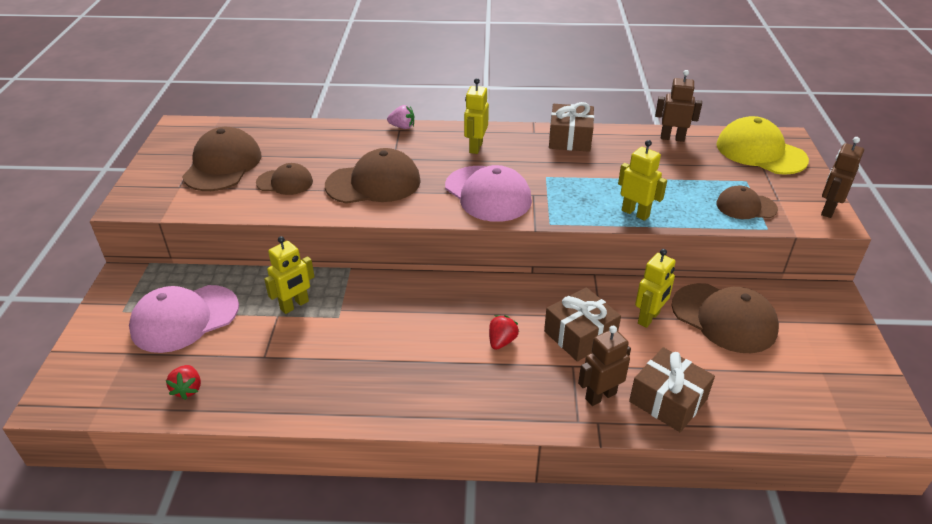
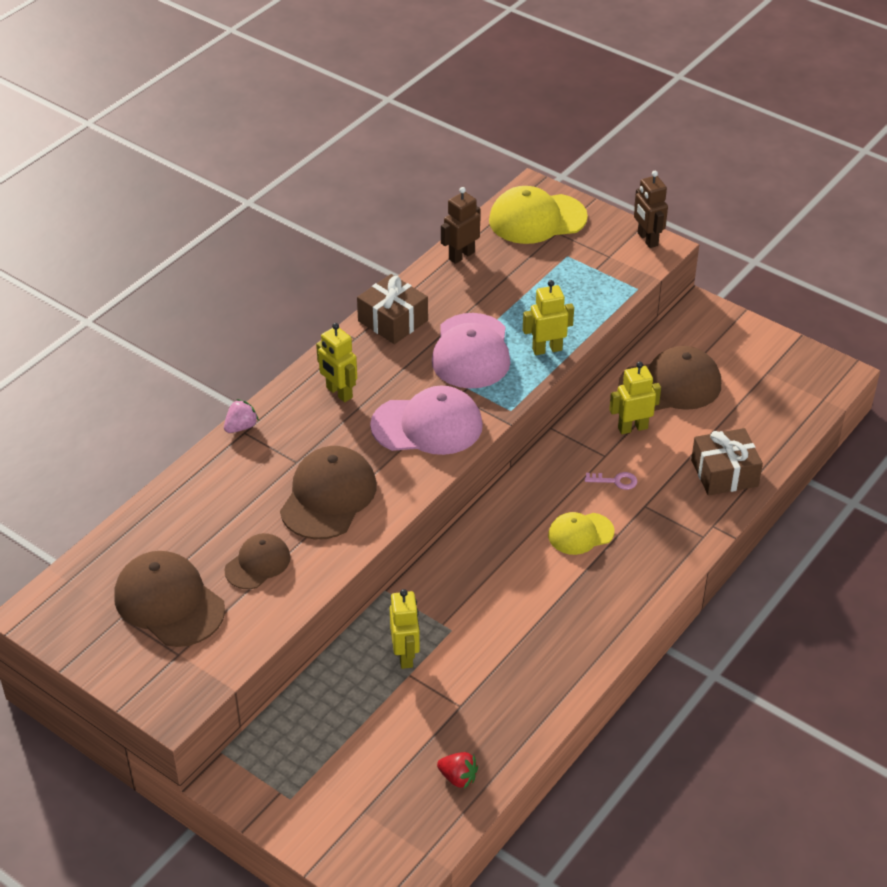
camera: 55 degrees left, 5 degrees up
(184, 318) = (349, 749): pink cap -> pink cap (471, 352)
(501, 341) = (580, 534): red strawberry -> yellow cap
(580, 335) = (615, 481): brown gift -> pink key
(600, 396) = (689, 508): brown robot -> none
(649, 318) = (632, 428): yellow robot -> yellow robot turned 90 degrees counterclockwise
(746, 206) = (600, 280): brown cap -> none

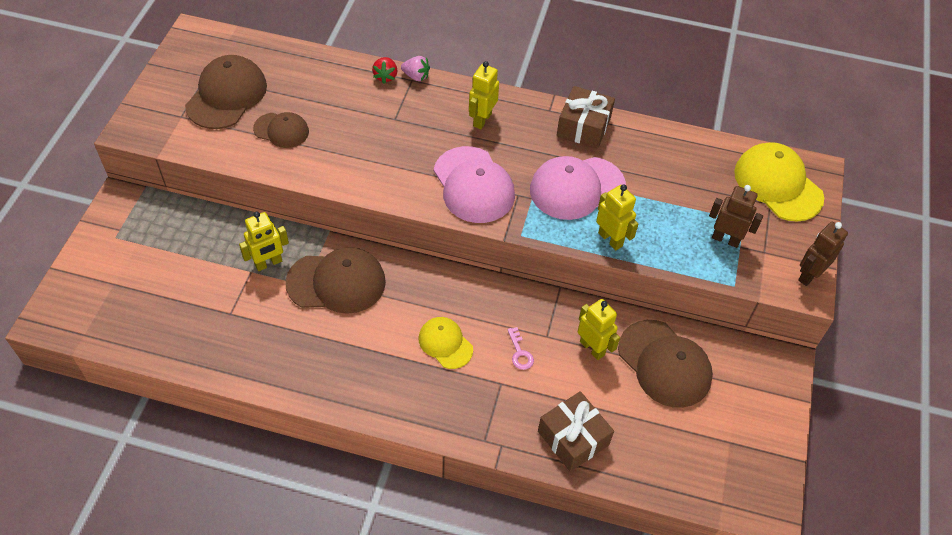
camera: 65 degrees right, 10 degrees up
(328, 496) = (366, 148): brown cap -> brown cap (336, 282)
(458, 777) = (159, 333): red strawberry -> red strawberry (385, 76)
(461, 256) = (692, 146): brown robot -> brown robot (725, 239)

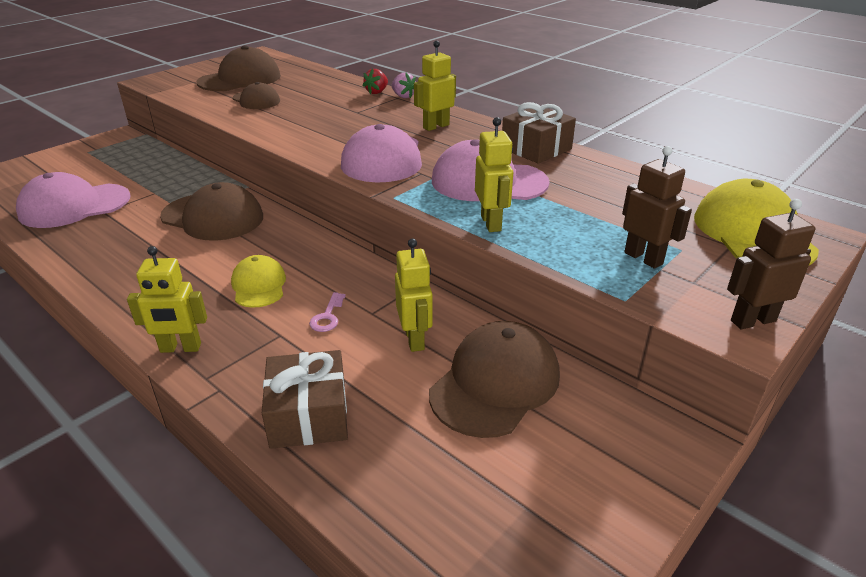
camera: 30 degrees right, 20 degrees down
(195, 317) = (74, 206): none -> pink cap
(268, 263) = (174, 192): yellow robot -> yellow robot (180, 348)
(664, 364) = (495, 383): brown cap -> brown cap turned 135 degrees counterclockwise

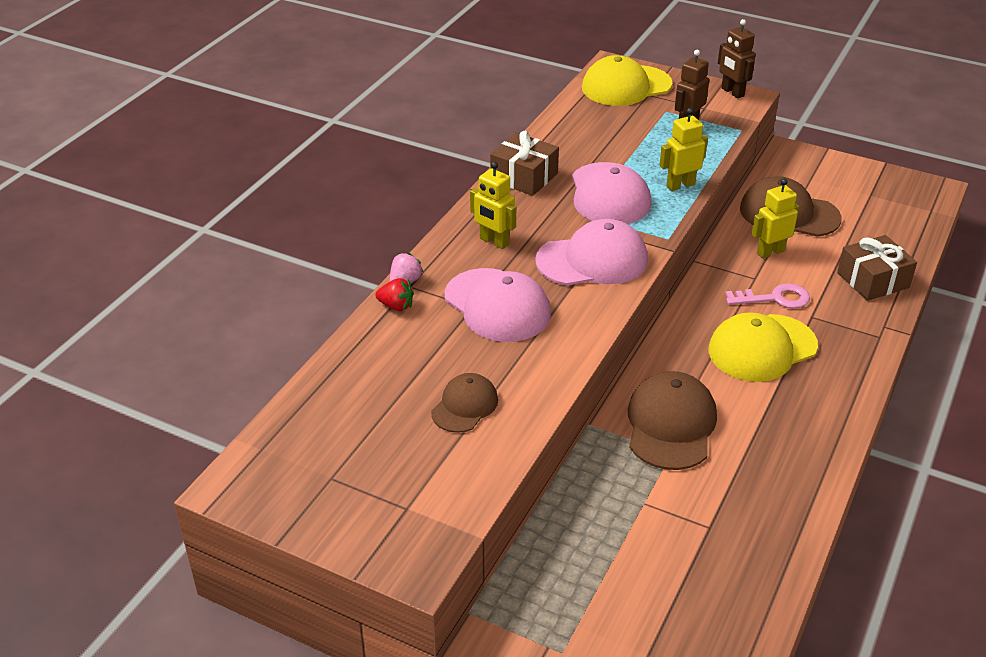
camera: 105 degrees left, 5 degrees up
(74, 206) = (713, 563): pink cap -> pink cap (497, 305)
(180, 348) = (863, 362): yellow robot -> none
(240, 79) = (380, 456): brown cap -> none
(259, 285) = (762, 348): yellow cap -> yellow cap, size x1.68
(327, 316) = (775, 298): pink key -> pink key, size x1.62

